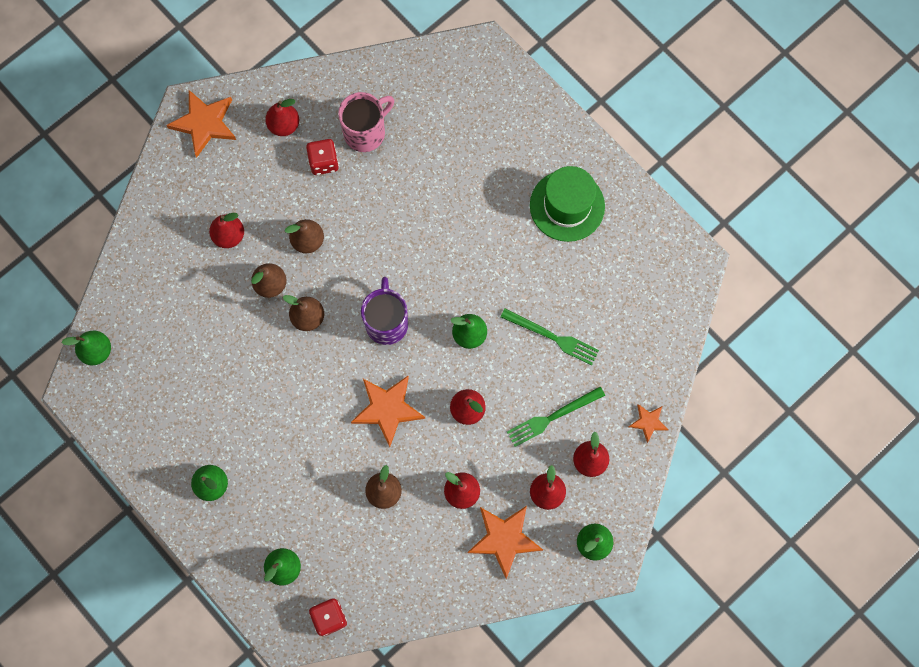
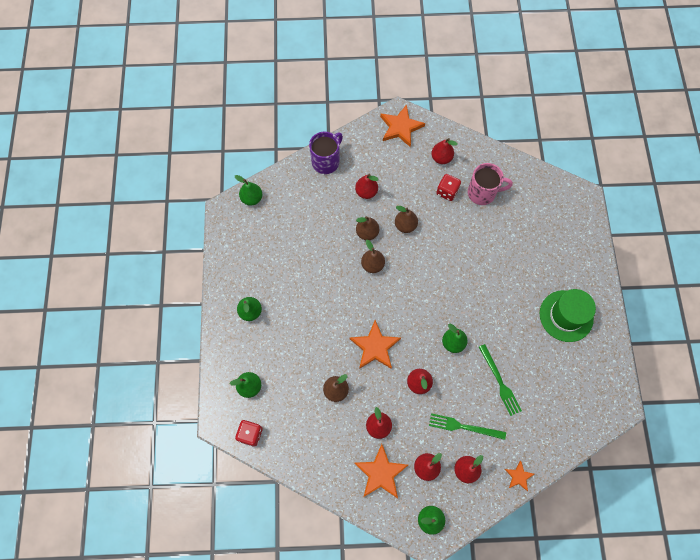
camera: 40 degrees right, 5 degrees down
(386, 322) = (412, 300): purple mug -> purple mug (326, 161)

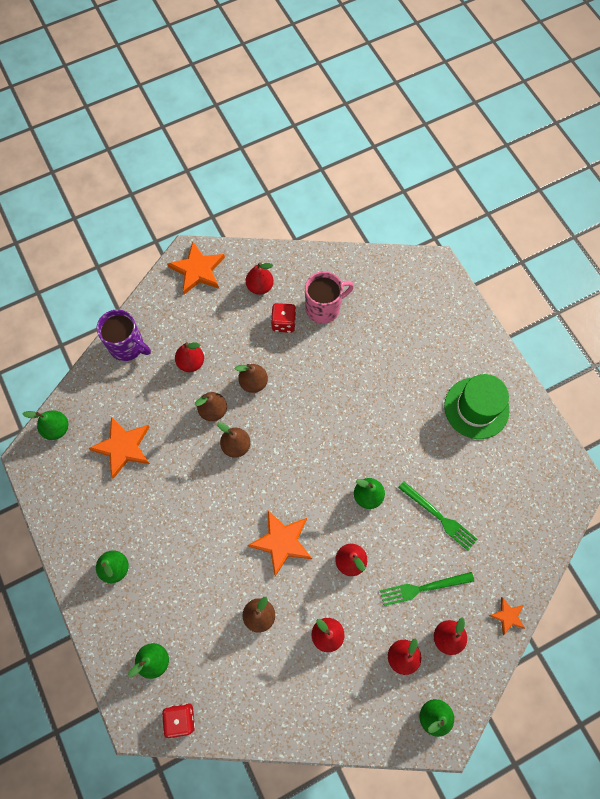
camera: 25 degrees left, 0 degrees up
(326, 161) = (128, 346): purple mug -> purple mug turned 105 degrees clockwise
(380, 473) = (354, 689): orange star -> orange star (123, 447)

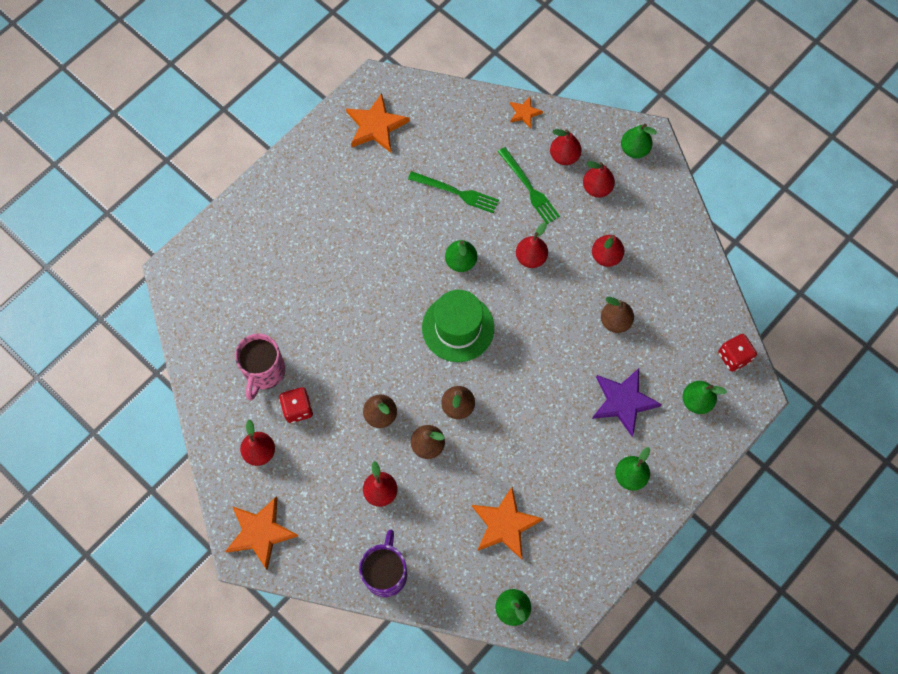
camera: 110 degrees left, 0 degrees up
(182, 590) = (623, 401): none -> purple star
(281, 542) = (538, 326): orange star -> orange star (376, 126)
(324, 308) = (264, 372): pink mug -> pink mug turned 120 degrees counterclockwise
(439, 517) = (456, 192): green fork -> green fork turned 90 degrees clockwise
(476, 408) = (330, 188): green hat -> green hat (458, 328)

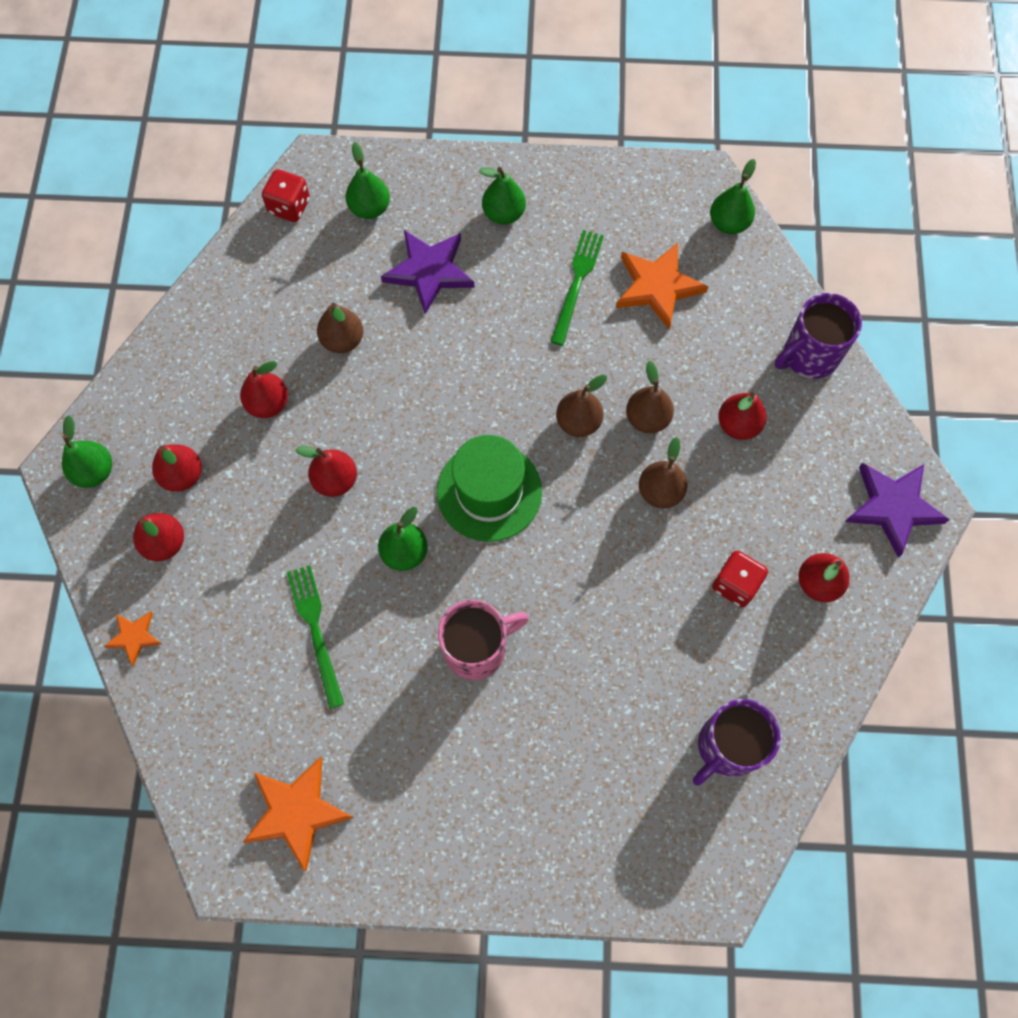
camera: 130 degrees left, 0 degrees up
(227, 333) = (727, 747): none -> purple mug
(260, 532) = (893, 507): orange star -> purple star
(264, 372) = (730, 659): pink mug -> pink mug (477, 648)
(529, 188) = (242, 550): green fork -> green fork (576, 283)

